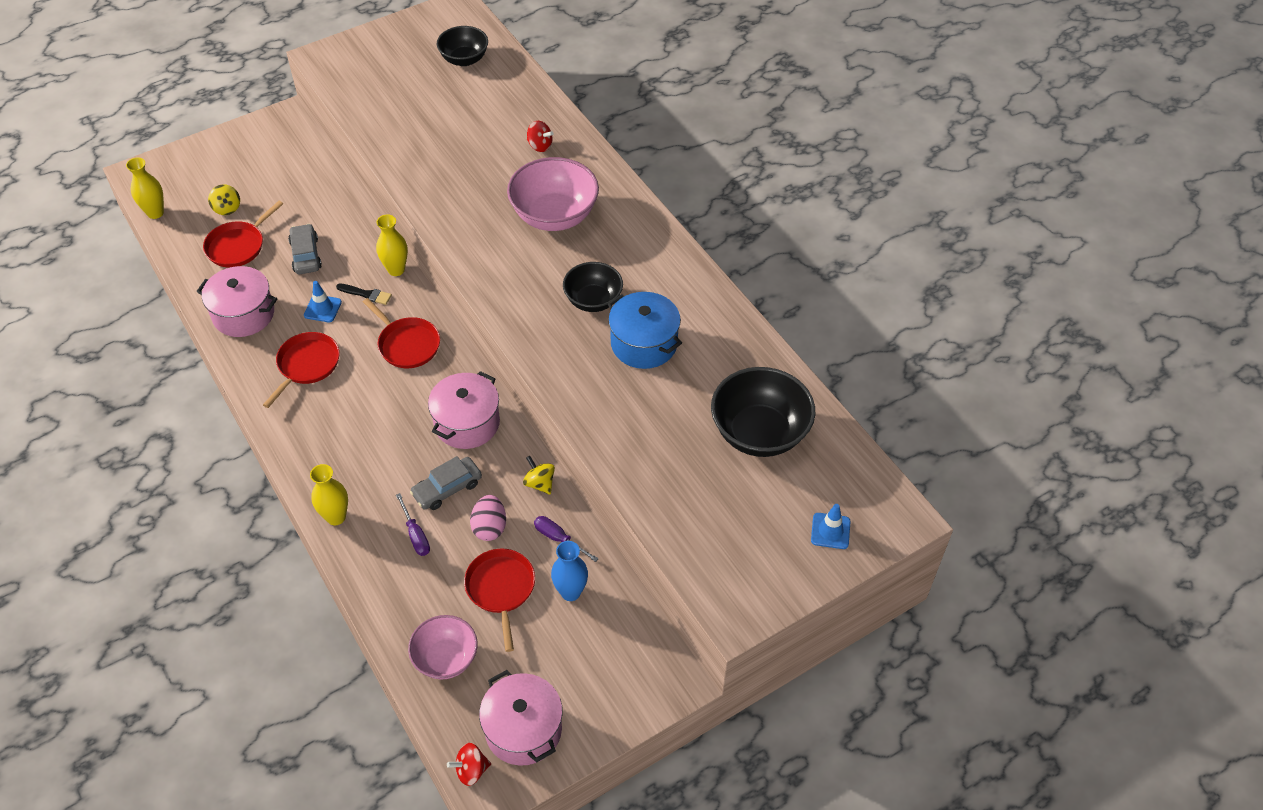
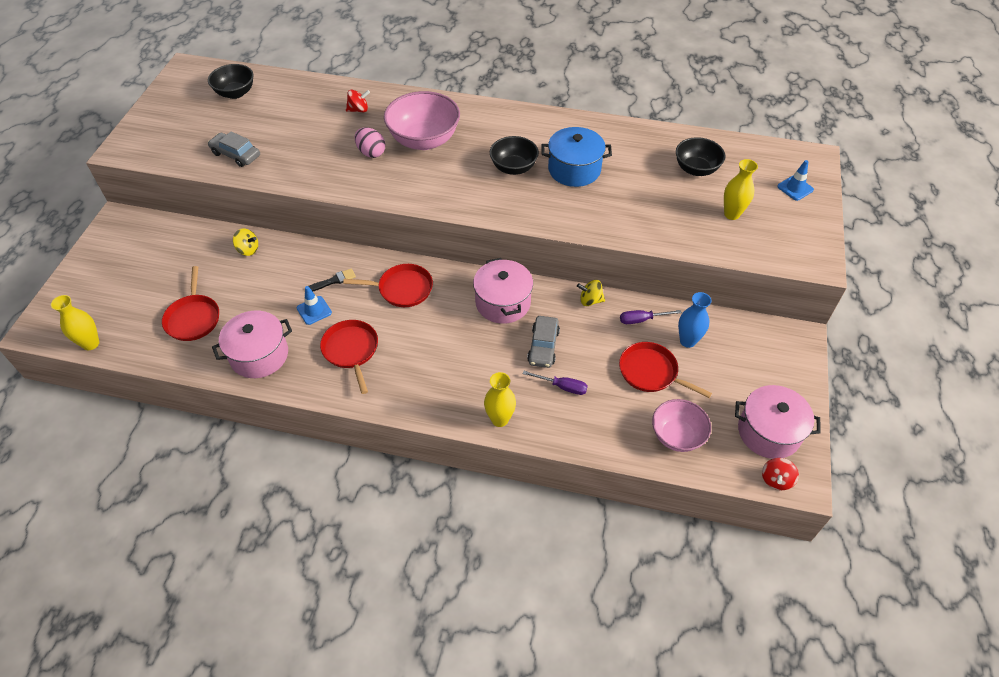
camera: 45 degrees left, 0 degrees up
(227, 208) = (150, 302): yellow spinning top -> yellow spinning top (248, 250)
(306, 255) = (255, 288): grey car -> grey car (236, 154)
(396, 270) = (333, 253): yellow vase -> yellow vase (731, 214)
(489, 527) = (597, 346): pink egg -> pink egg (371, 152)
(759, 433) = (696, 169): black bowl -> black bowl, size x0.63

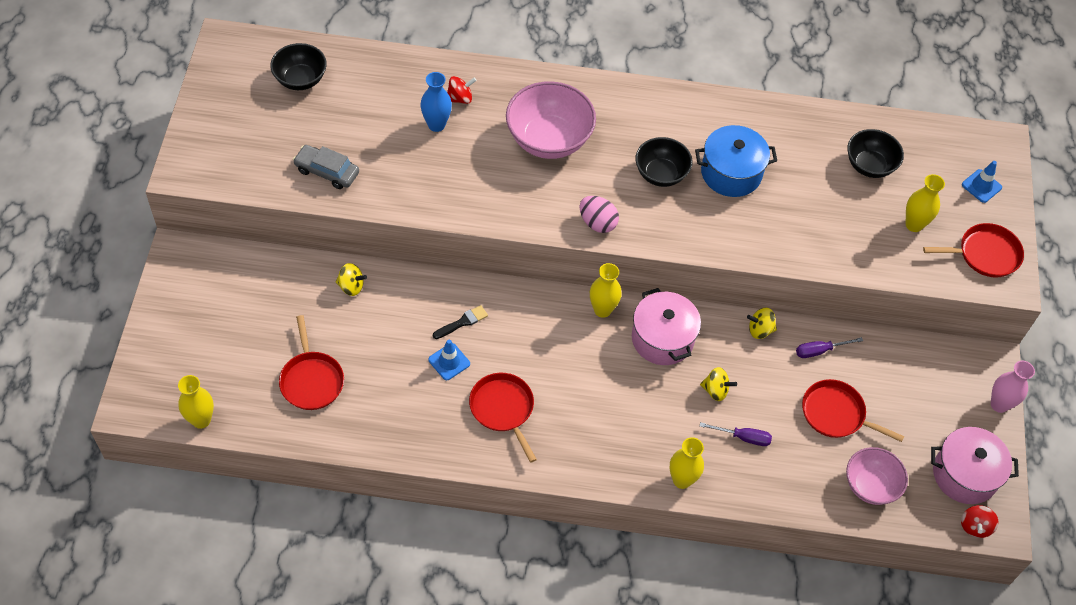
camera: 10 degrees left, 5 degrees up
(259, 355) = (400, 422): pink pot -> none
(371, 152) = (489, 161): pink egg -> pink egg (597, 223)
(402, 289) = (545, 328): red pan -> red pan (985, 254)
(455, 278) = (602, 310): none -> yellow vase
(543, 346) = (715, 390): grey car -> yellow spinning top
(687, 341) = (872, 373): blue vase -> blue vase (436, 125)
(805, 373) = (999, 404): none -> pink vase

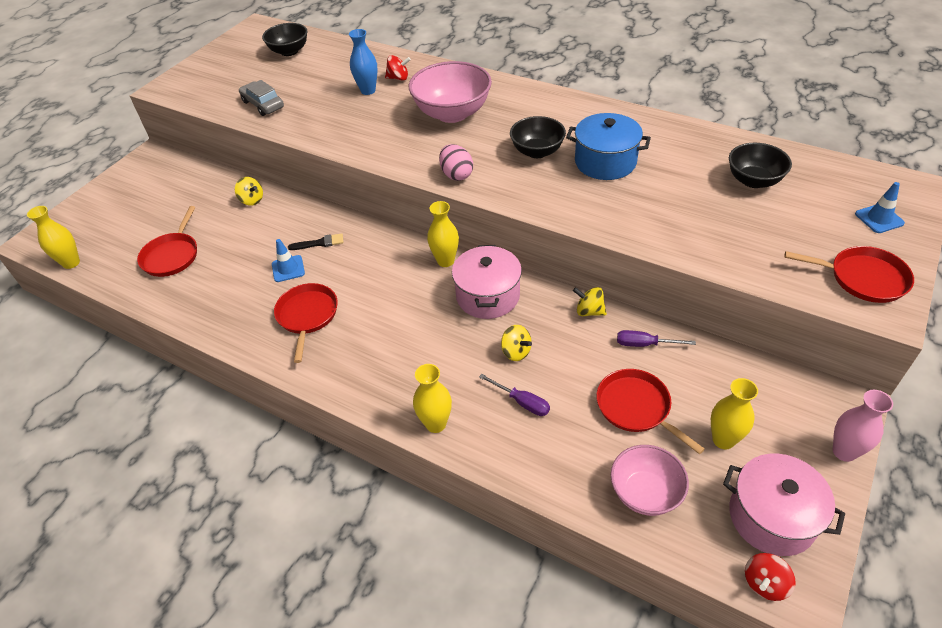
camera: 30 degrees right, 10 degrees down
(914, 224) = (784, 236): yellow vase -> yellow vase (723, 440)

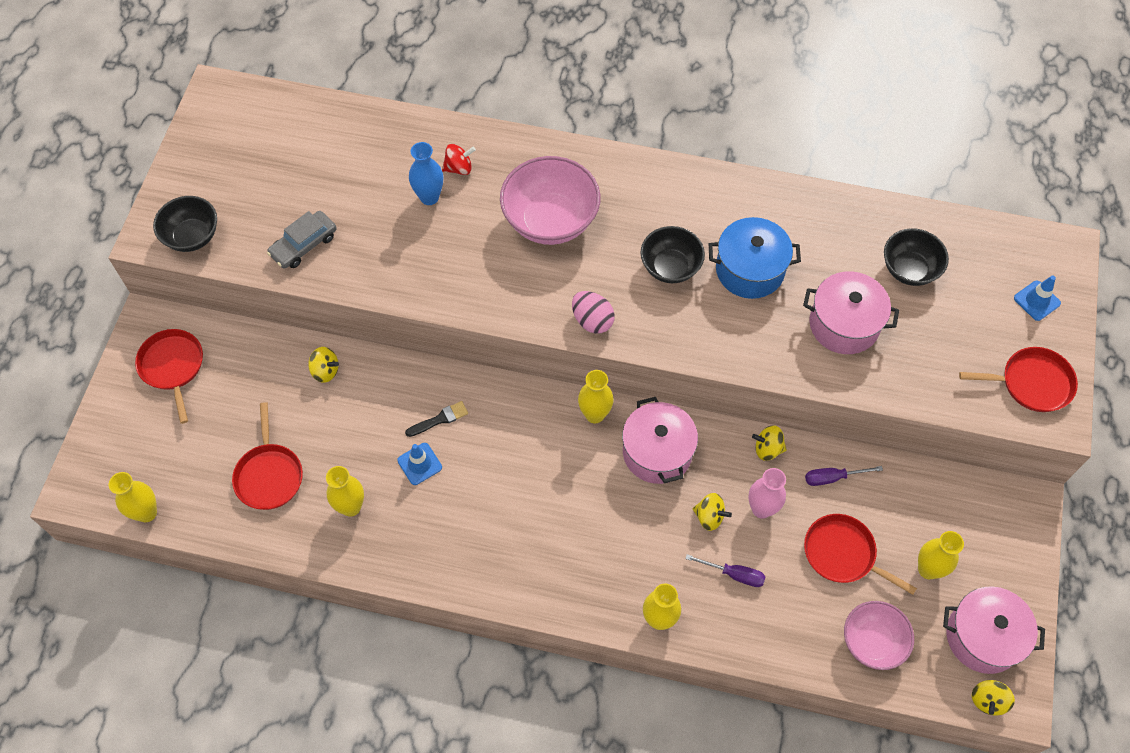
camera: 20 degrees left, 15 degrees up
(219, 287) = (351, 507): none -> yellow vase
(263, 104) = (304, 245): grey car -> grey car turned 75 degrees counterclockwise
(289, 51) = (289, 138): black bowl -> black bowl (192, 236)
(307, 316) = (471, 522): red pan -> red pan (173, 367)
(680, 208) = (844, 324): none -> pink pot
(764, 583) = (987, 700): red spinning top -> yellow spinning top
(844, 451) = (1032, 555): pink vase -> pink vase (761, 509)

